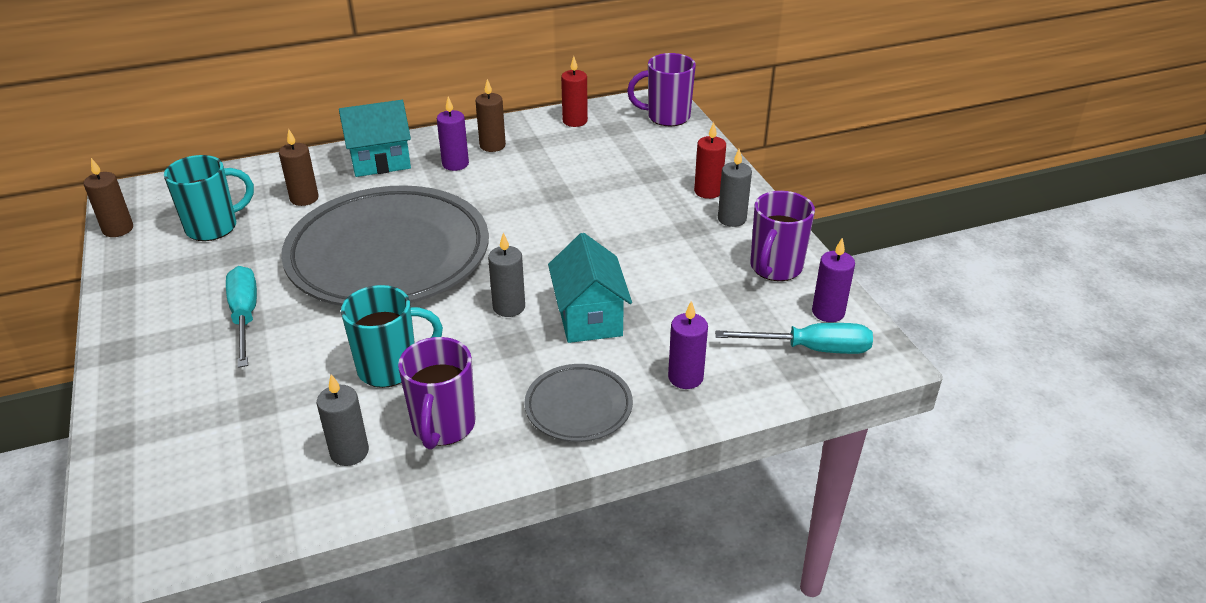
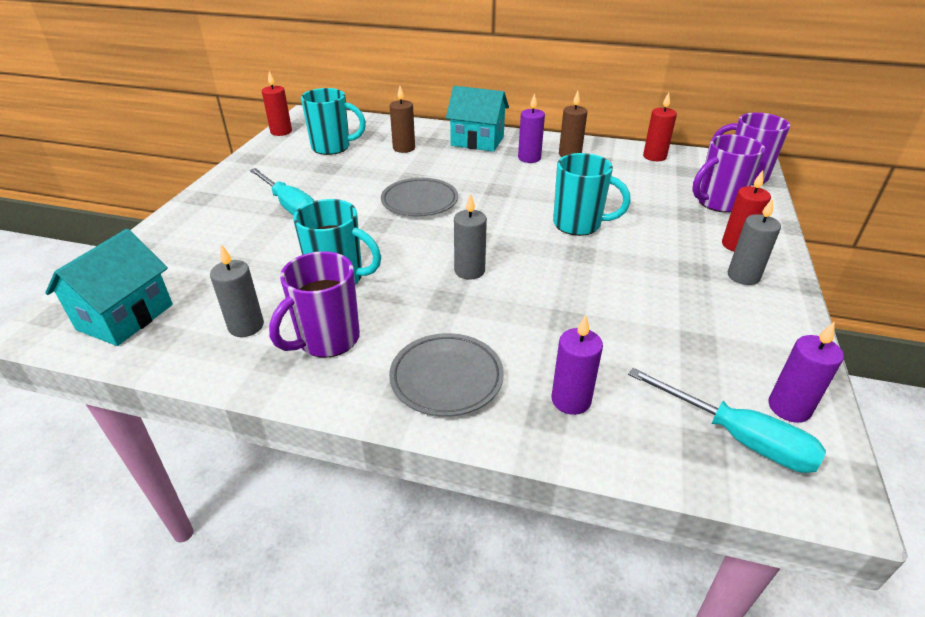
camera: 35 degrees right, 0 degrees up
(118, 229) = (281, 132): brown candle -> red candle
(245, 316) = (289, 206): turquoise screwdriver -> turquoise screwdriver turned 120 degrees clockwise
(388, 255) = (419, 201): grey plate -> grey plate, size x0.45
(566, 221) = (579, 225): none -> turquoise mug
(589, 318) = (528, 307): turquoise house -> turquoise house (125, 317)
(775, 268) = (757, 338): purple mug -> purple mug (717, 203)

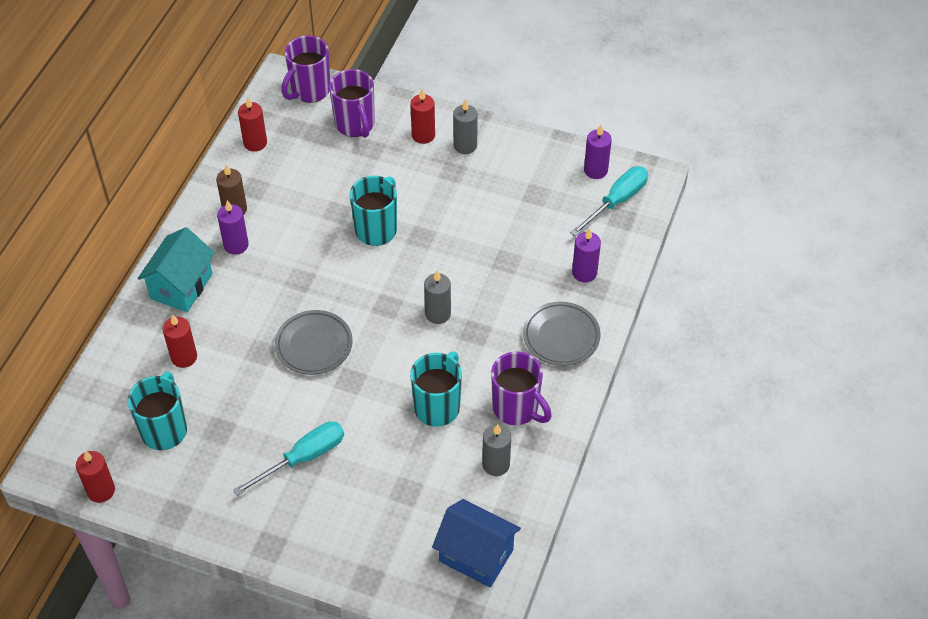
camera: 85 degrees left, 15 degrees up
(125, 317) = (476, 555): turquoise house -> blue house
(404, 148) = (184, 357): brown candle -> red candle

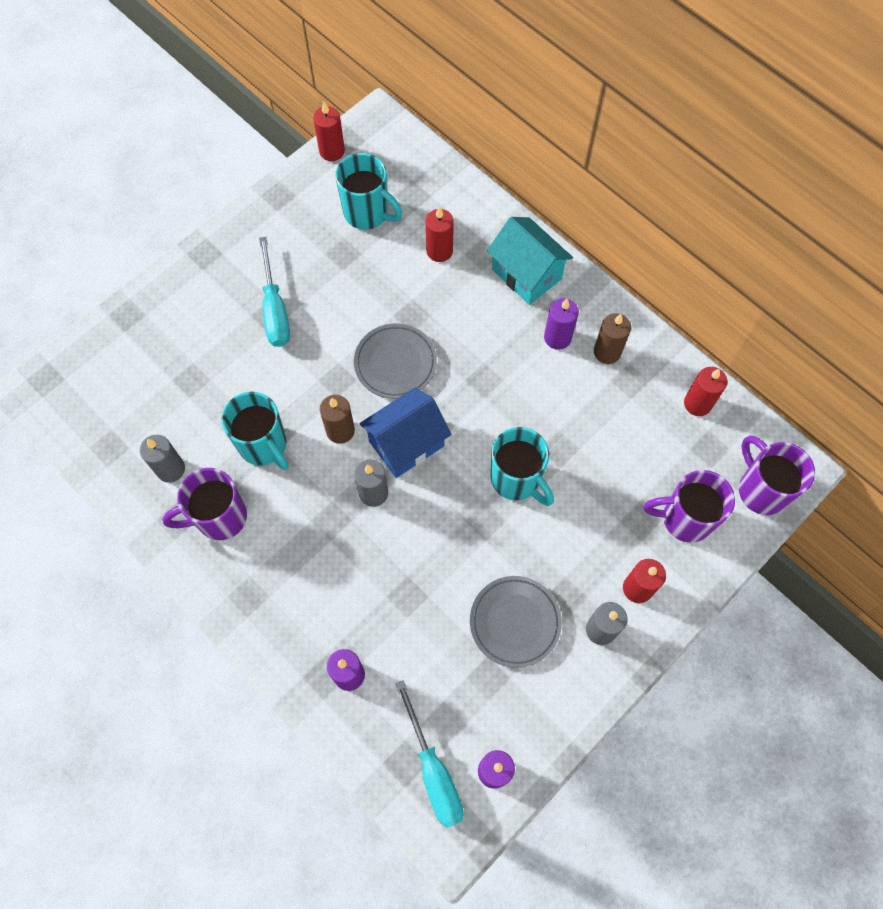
camera: 115 degrees right, 15 degrees up
(396, 358) = (340, 430): none -> brown candle
(476, 555) = (92, 410): blue house -> blue house (406, 443)
(561, 336) = (279, 605): grey plate -> grey plate (515, 622)

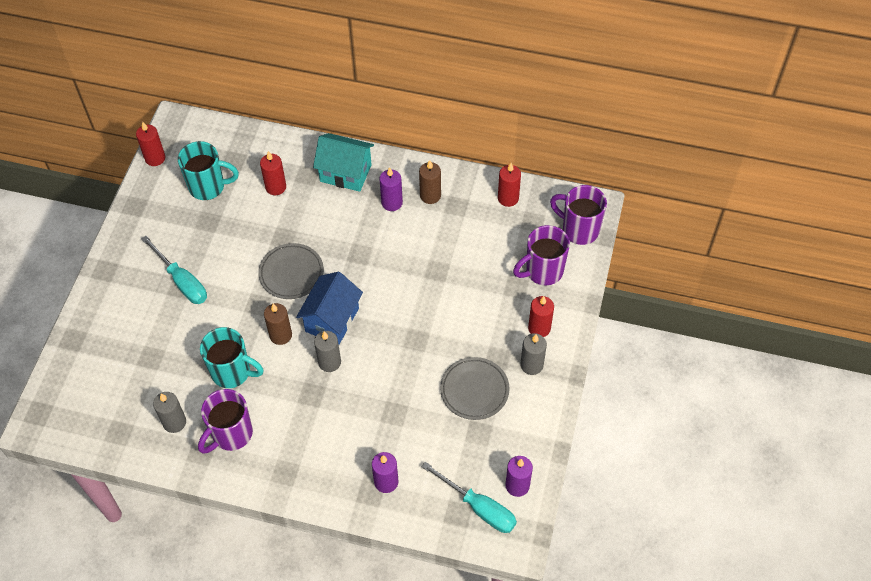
camera: 30 degrees left, 10 degrees down
(517, 479) = (420, 304): turquoise mug -> none

